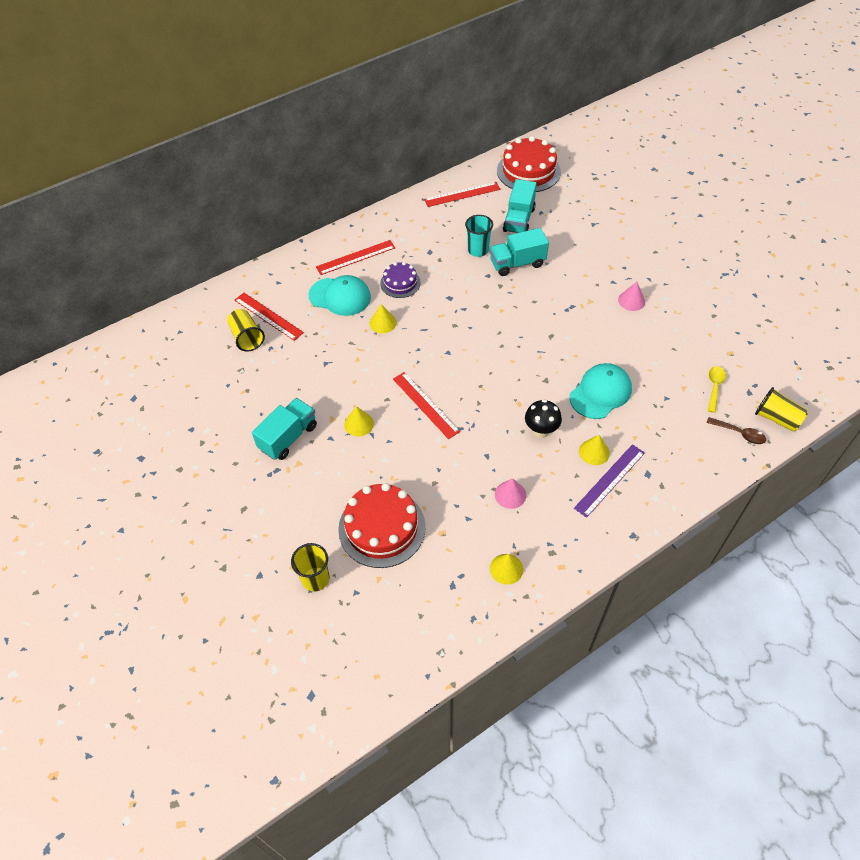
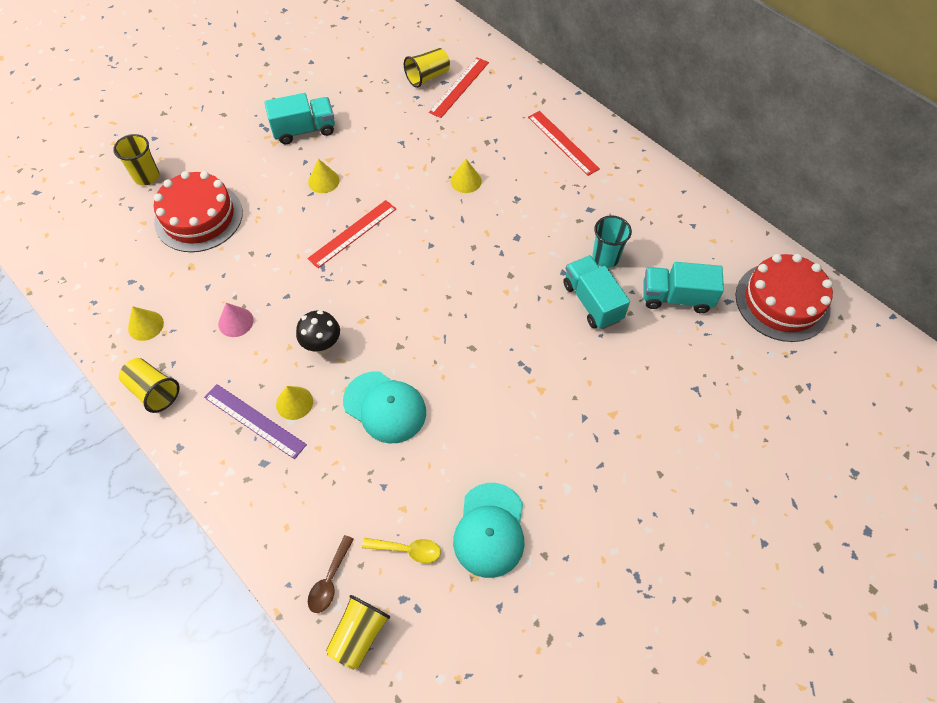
camera: 80 degrees right, 5 degrees up
(288, 437) = (304, 130): turquoise truck -> turquoise truck turned 45 degrees counterclockwise
(340, 296) = (498, 139): turquoise cap -> turquoise cap (490, 530)
(400, 283) = (531, 188): purple cake -> none
(462, 194) = (706, 230): red ruler -> none
(578, 558) = (154, 391): none -> yellow cup
(631, 301) = (552, 442): pink cone -> none

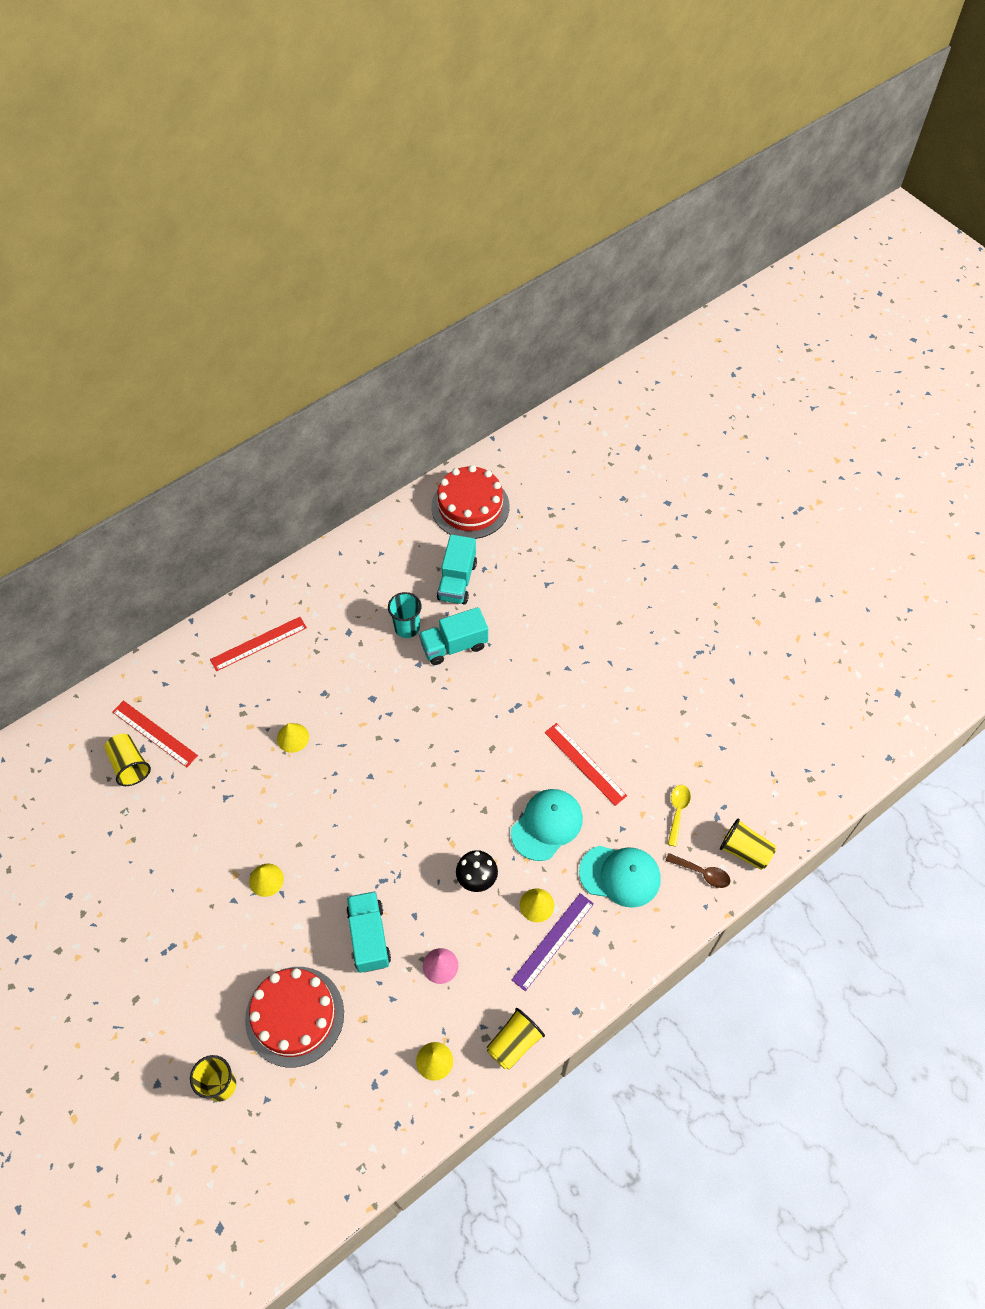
camera: 85 degrees left, 0 degrees up
(304, 130) = (184, 902): turquoise truck -> turquoise truck (369, 937)
(352, 233) = (344, 850): red ruler -> red ruler (585, 764)
(490, 530) = (662, 749): turquoise cap -> turquoise cap (620, 875)

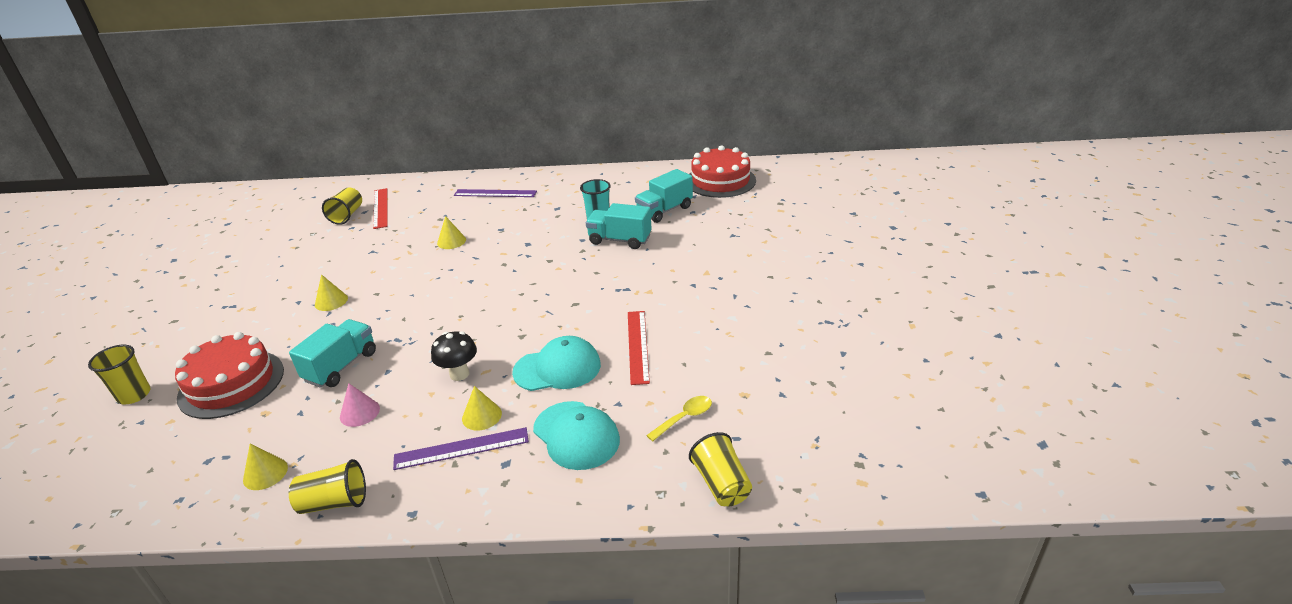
camera: 40 degrees right, 25 degrees down
(258, 643) = (495, 193): red ruler -> purple ruler
(702, 873) = (656, 477): brown spoon -> none

